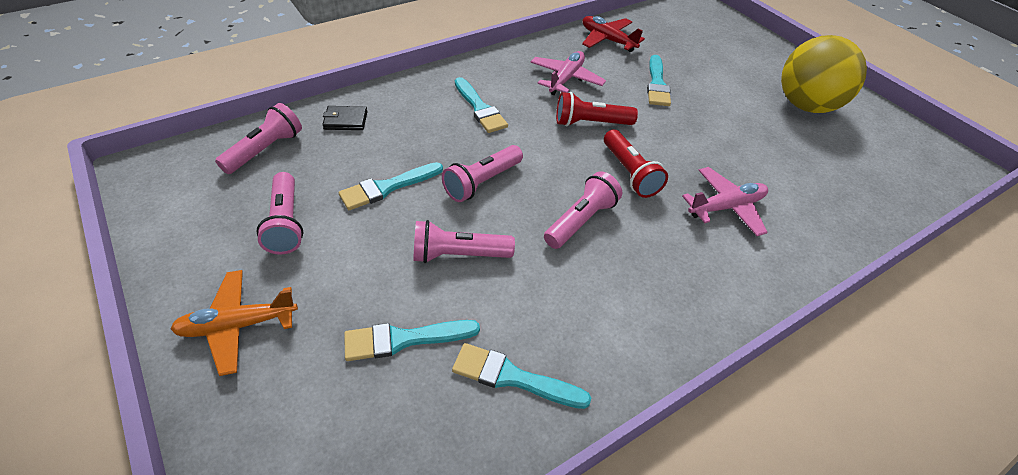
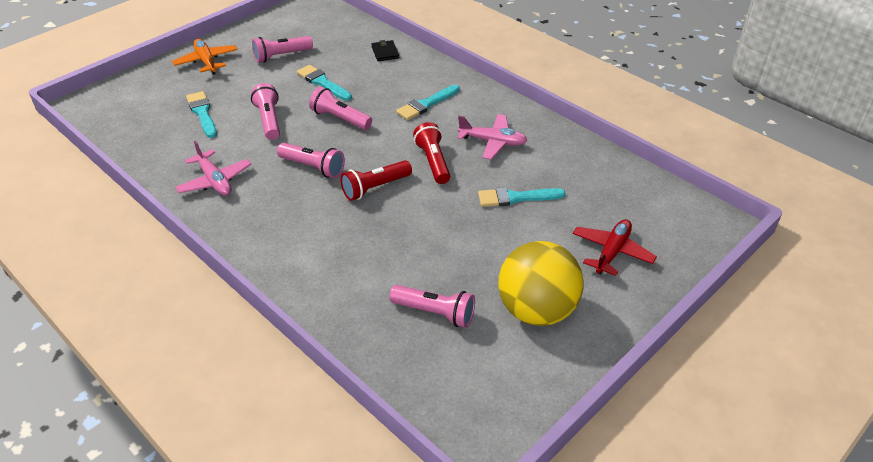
camera: 80 degrees right, 5 degrees down
(265, 150) = (343, 33): pink flashlight -> pink flashlight (435, 313)
(512, 377) = (179, 154): turquoise brush -> none
(607, 40) = (578, 161): red plane -> red plane (612, 252)
(726, 207) = (350, 244): pink plane -> pink plane (214, 181)

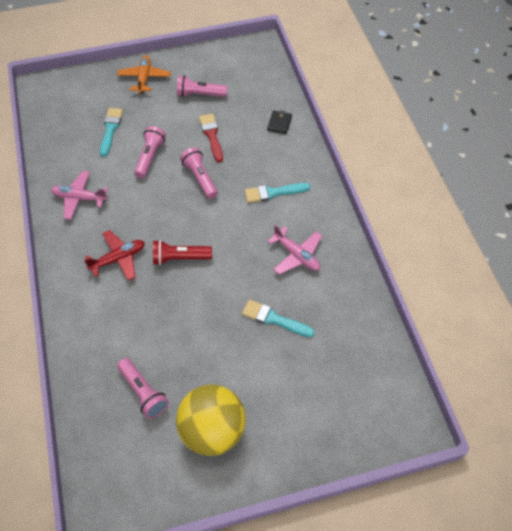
camera: 30 degrees right, 15 degrees up
(214, 181) = (79, 198): pink plane -> pink plane turned 105 degrees clockwise
(313, 167) = (151, 217): pink flashlight -> none
(322, 82) = (211, 135): turquoise brush -> red brush
(433, 162) = (238, 253): red flashlight -> none
(612, 252) = (307, 408): red plane -> red plane (118, 258)

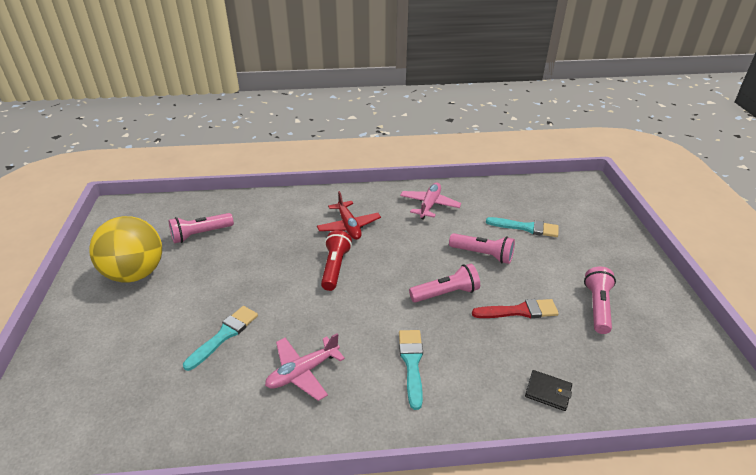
camera: 100 degrees right, 20 degrees down
(144, 78) = (618, 257): orange plane -> none

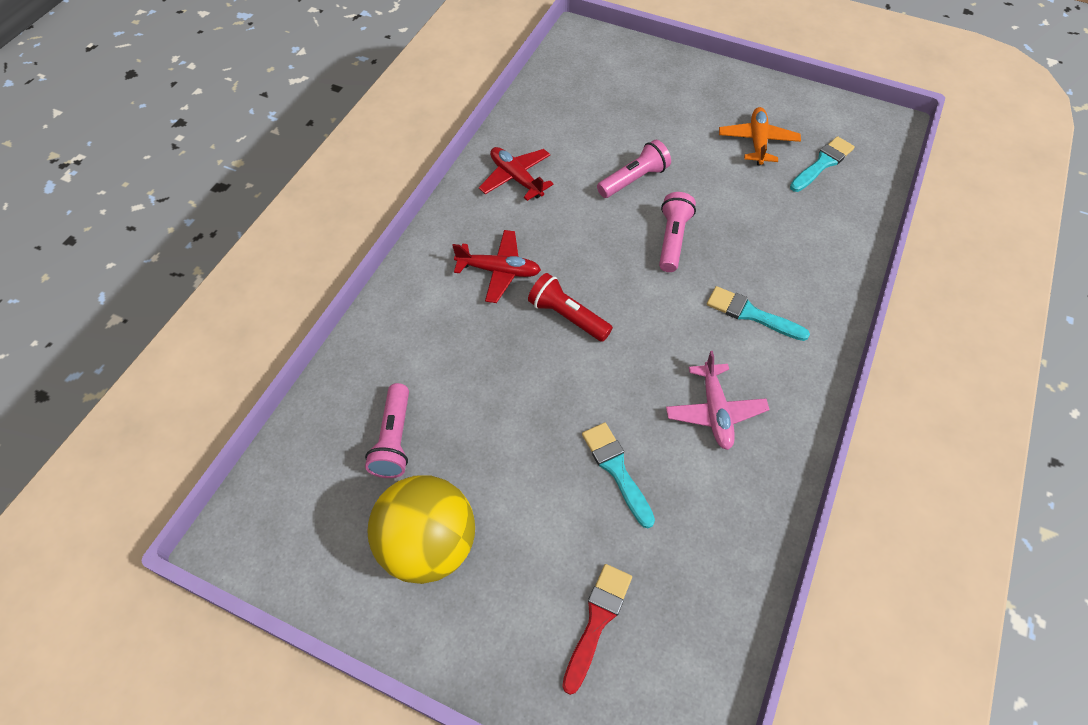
camera: 60 degrees left, 20 degrees up
(429, 205) = (516, 178): pink plane -> red plane
(519, 311) = (730, 198): red brush -> red brush (597, 621)
(526, 228) = (616, 123): turquoise brush -> turquoise brush (822, 163)
(548, 392) = (834, 234): black wallet -> none
(597, 307) = (757, 142): pink flashlight -> orange plane

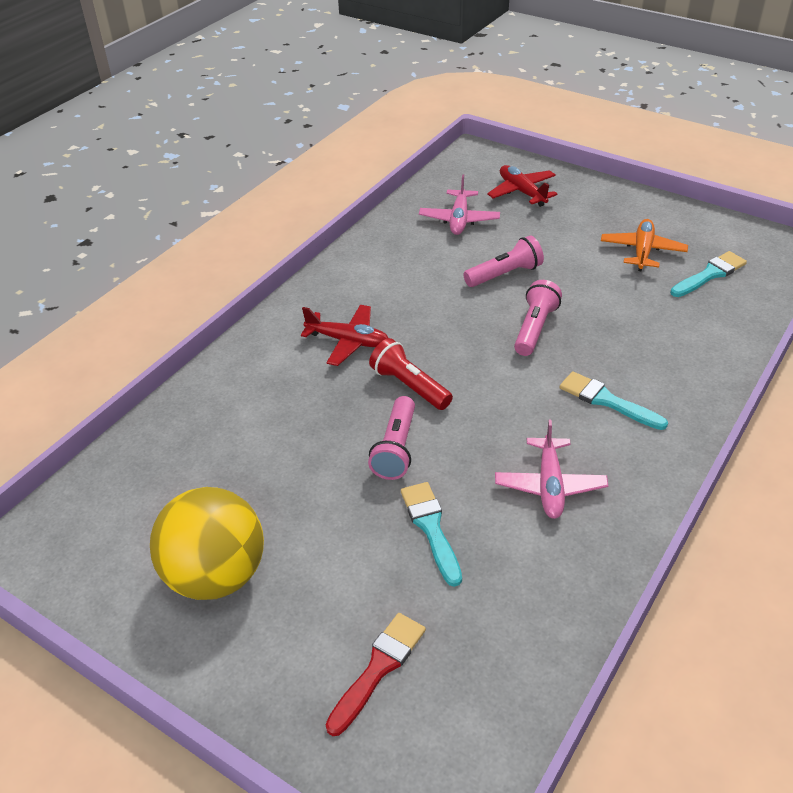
camera: 10 degrees right, 15 degrees down
(394, 439) = (205, 477): pink flashlight -> pink flashlight (396, 449)
(516, 178) = (384, 265): red plane -> red plane (522, 192)
(579, 118) = (459, 219): none -> pink plane

